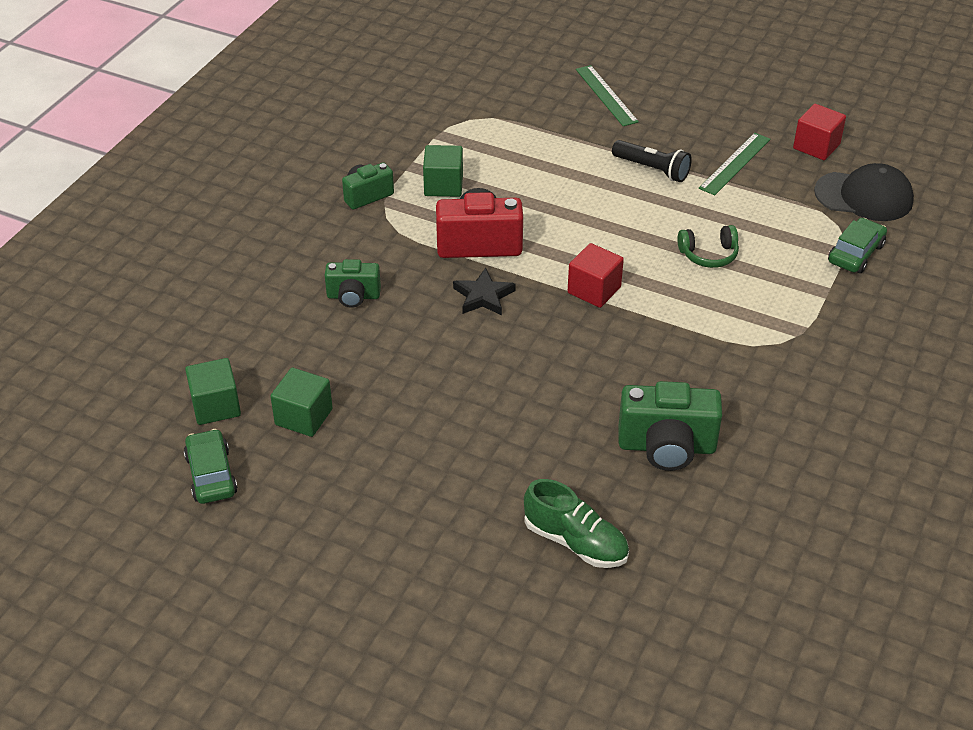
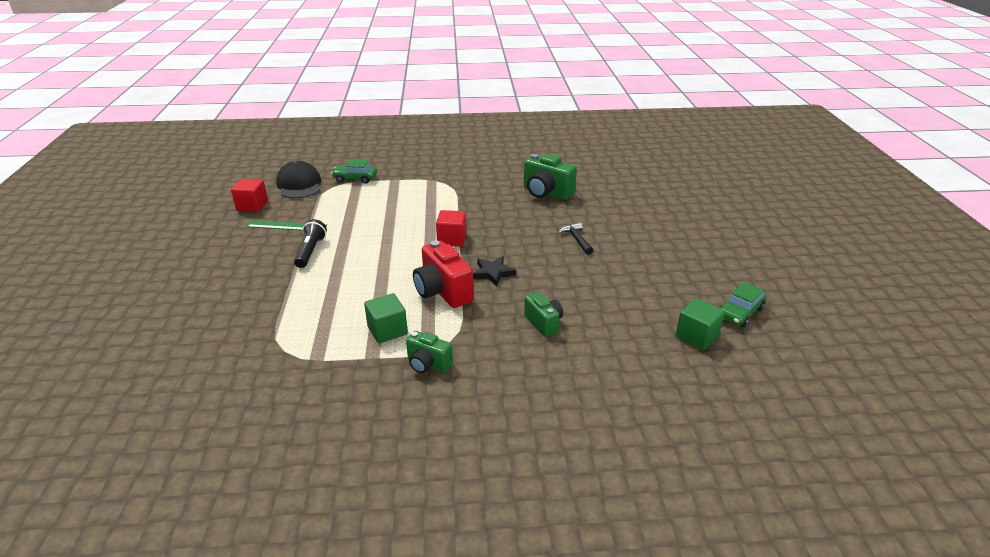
camera: 120 degrees left, 10 degrees down
(304, 417) = (660, 298): green cube -> none
(499, 410) = (576, 239): none -> black hammer
(575, 542) = (627, 199): green shoe -> none
(606, 95) = (217, 294): green ruler -> none
(666, 447) = (546, 193): green camera -> green camera turned 150 degrees clockwise
(709, 255) = (388, 214): green headphones -> none

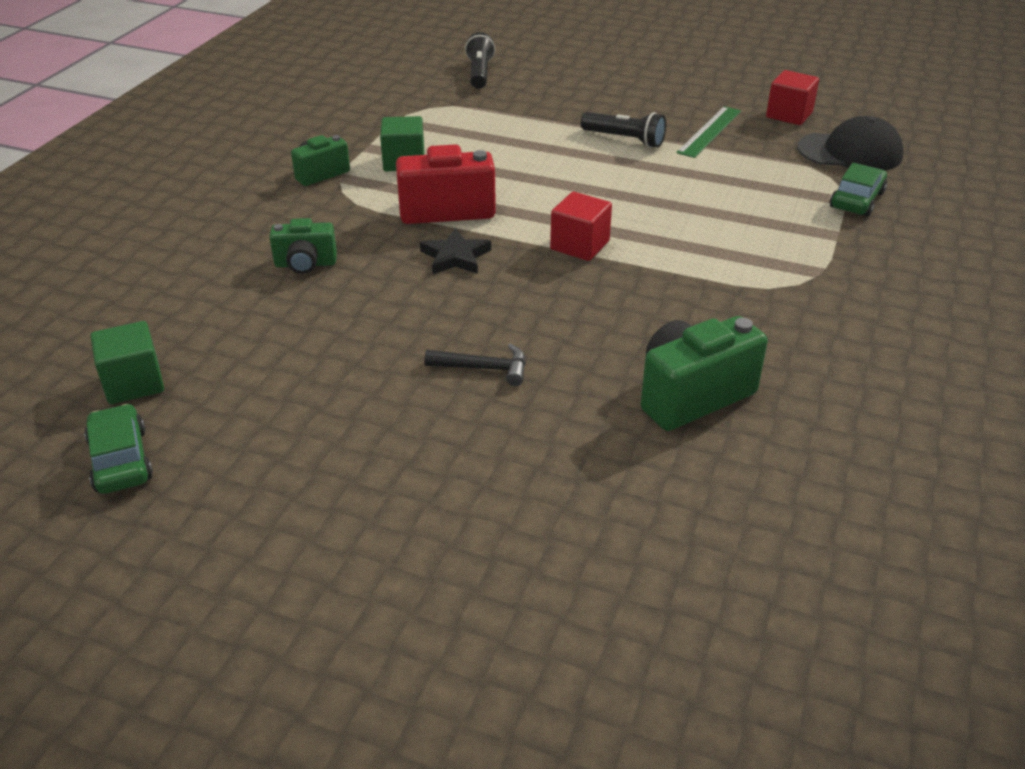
camera: 115 degrees right, 5 degrees up
(200, 344) = (479, 73): none -> black flashlight

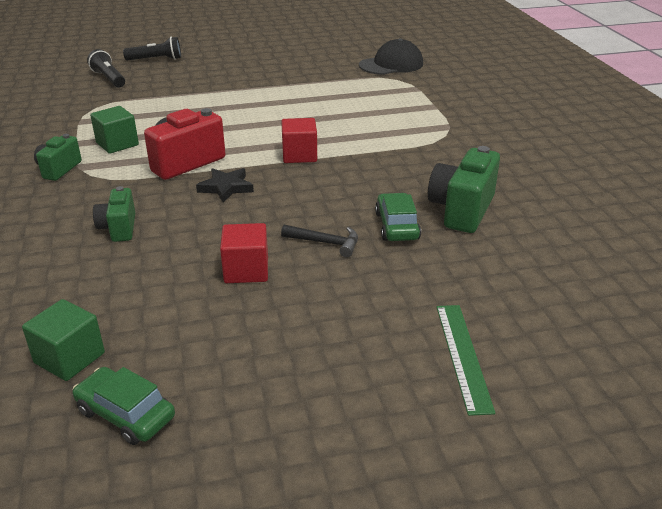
camera: 35 degrees left, 5 degrees down
(305, 264) = (119, 228): green camera -> green camera turned 120 degrees clockwise
(484, 368) = (326, 243): black hammer -> black hammer turned 45 degrees clockwise
(625, 140) = (256, 91): black flashlight -> black flashlight (156, 60)
(709, 131) = (301, 74): green ruler -> green ruler (462, 356)
(789, 115) = (336, 54): red cube -> red cube (246, 270)
(857, 200) = (423, 86): green car -> green car (397, 226)

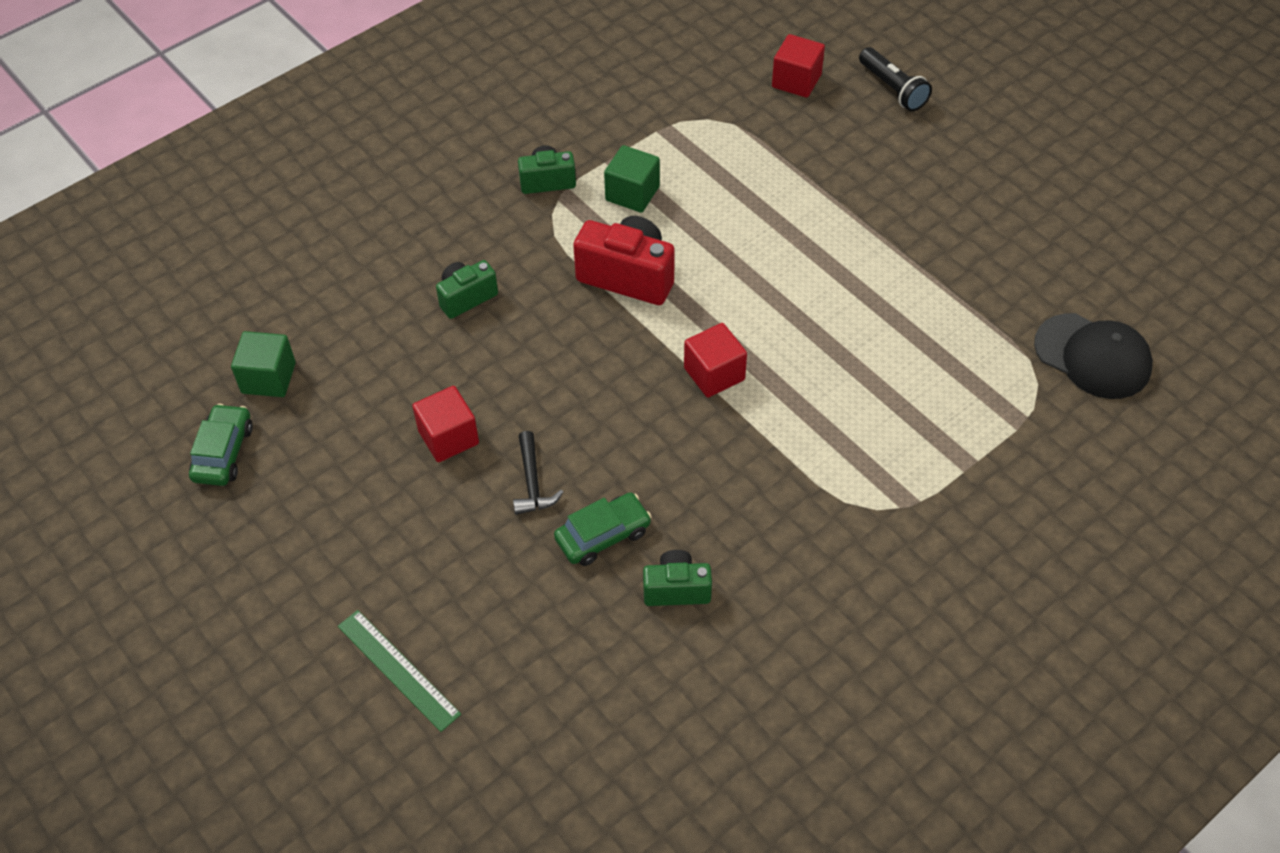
camera: 65 degrees right, 20 degrees up
(109, 79) = (796, 81): black flashlight -> red cube
(226, 187) = (595, 342): black star -> none
(461, 210) = (676, 589): green camera -> green camera, size x0.60
(462, 356) = (398, 669): green ruler -> green ruler turned 75 degrees clockwise

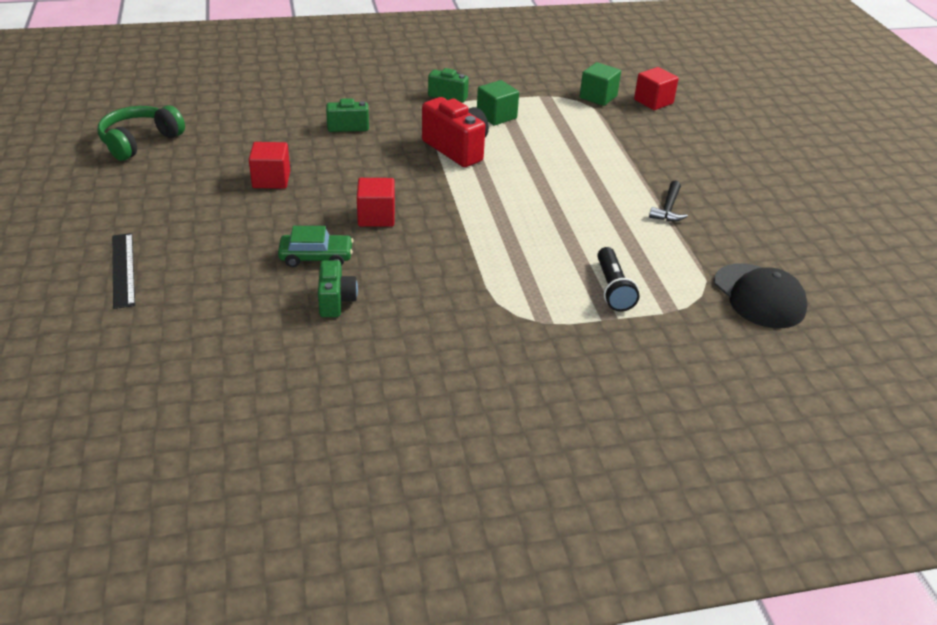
camera: 25 degrees right, 15 degrees down
(223, 452) = (140, 142): green car -> green headphones
(268, 378) = (199, 121): green cube -> green cube (598, 97)
(398, 669) = (123, 269): green ruler -> black ruler
(532, 483) = (299, 217): black hammer -> black hammer (668, 208)
(676, 589) = (336, 301): green camera -> green camera turned 60 degrees clockwise
(714, 374) = (468, 209): red cube -> red cube (376, 217)
(893, 89) = (718, 123): black flashlight -> black flashlight (612, 289)

